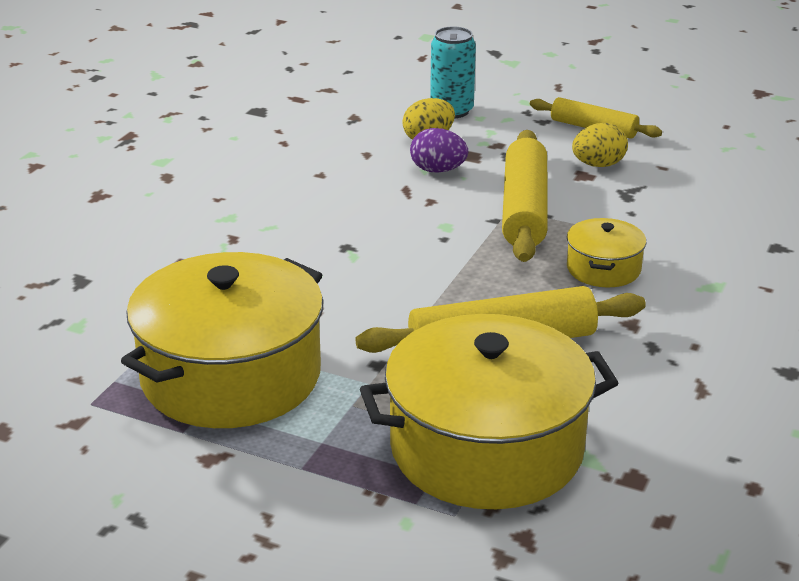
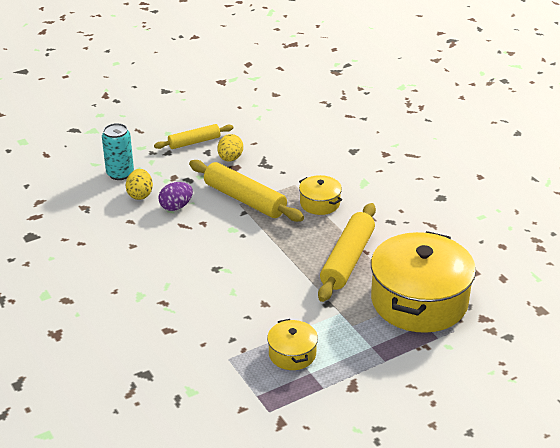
camera: 55 degrees left, 5 degrees up
(231, 376) = (292, 354): yellow pot -> yellow pot, size x0.46

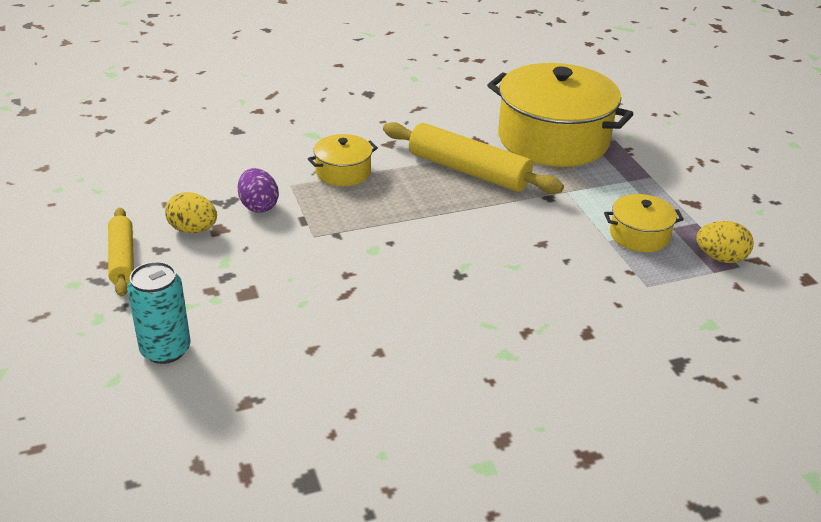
camera: 80 degrees left, 0 degrees up
(140, 195) = (242, 331): yellow egg -> yellow egg (720, 258)
(176, 207) = (294, 296): purple egg -> purple egg (258, 206)
(245, 199) = (306, 230): yellow rolling pin -> none

